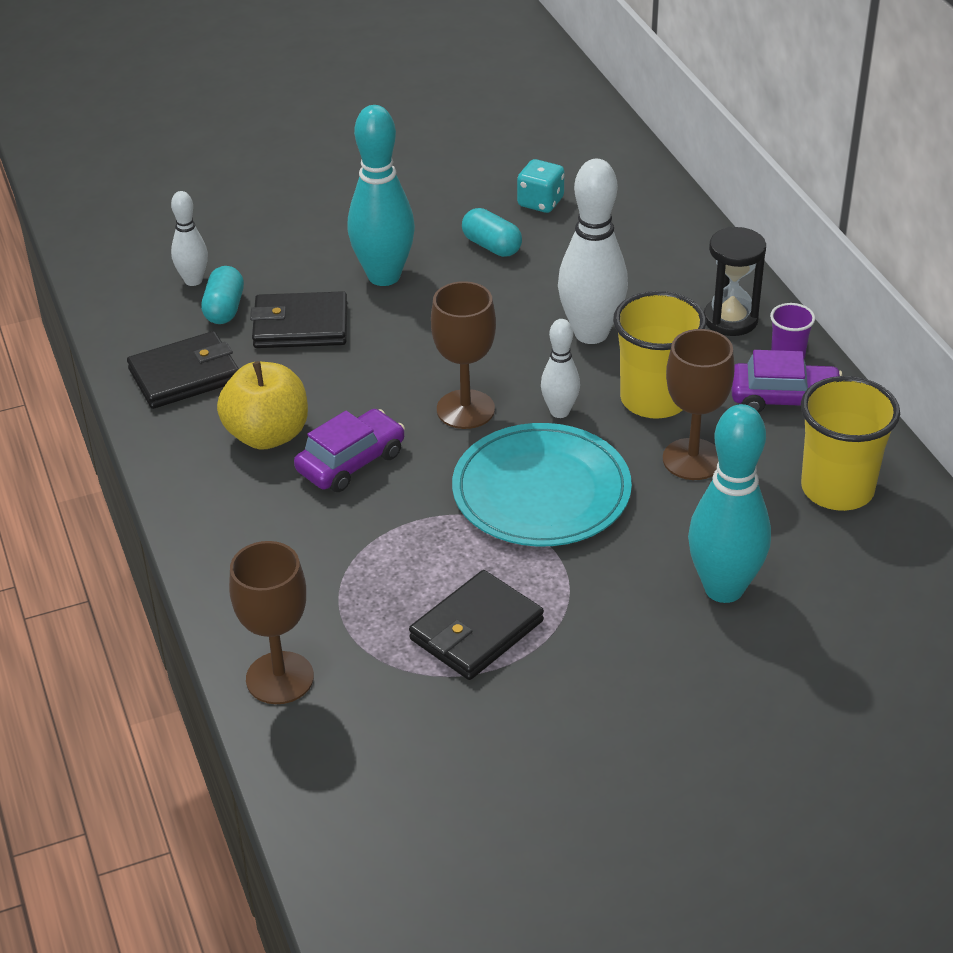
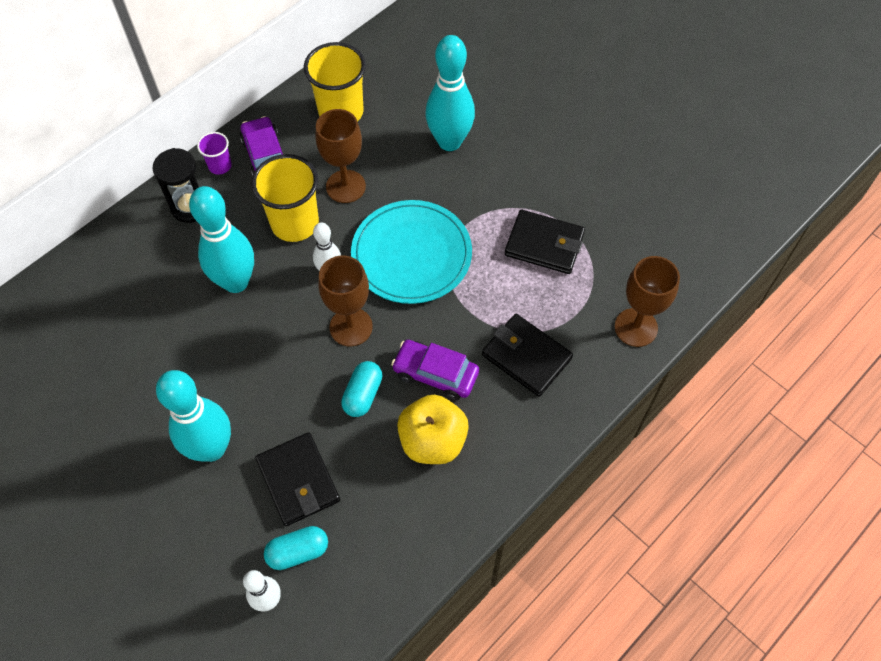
camera: 115 degrees left, 20 degrees up
(184, 375) = (392, 537): black wallet -> black wallet (526, 357)
(492, 246) = (145, 386): turquoise capsule -> turquoise capsule (363, 394)
(540, 202) = (71, 375): turquoise dice -> none
(591, 333) = (236, 282): white bowling pin -> turquoise bowling pin

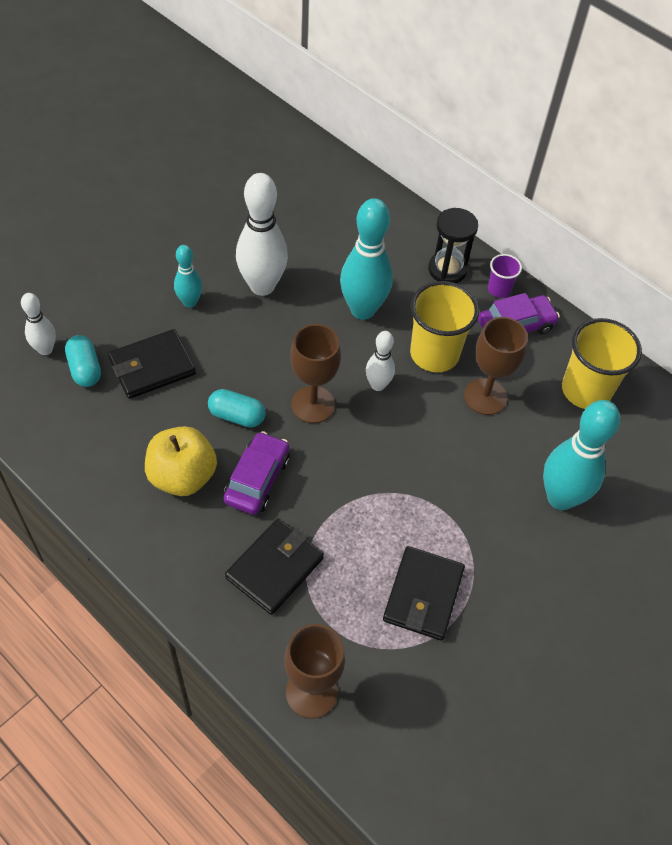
camera: 85 degrees right, 5 degrees down
(195, 376) = (262, 286): none -> white bowling pin
(211, 448) = (190, 302): turquoise bowling pin -> turquoise bowling pin, size x0.54
(411, 254) = (402, 458): turquoise plate -> none

